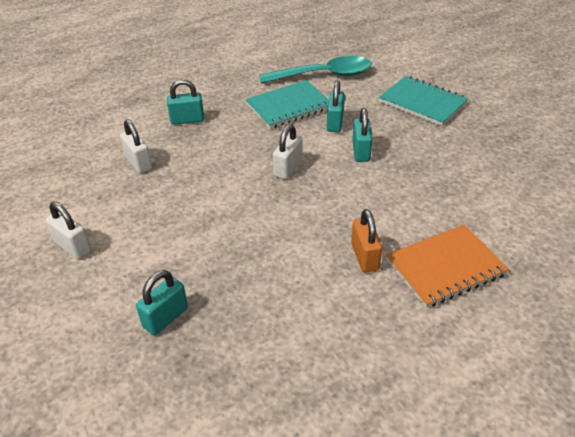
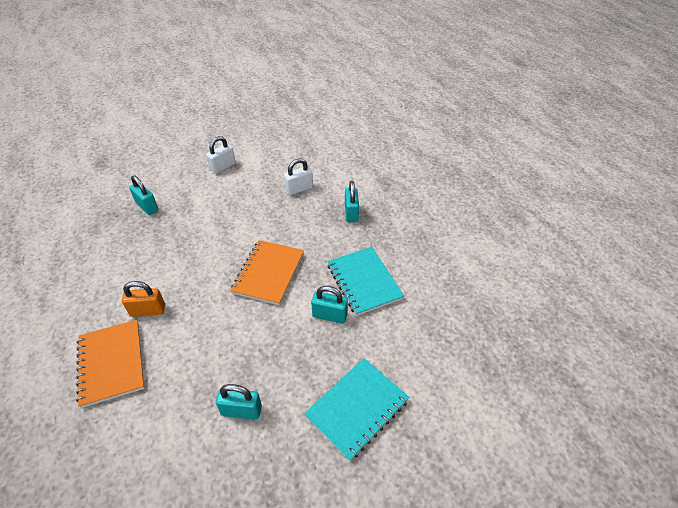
camera: 95 degrees right, 5 degrees up
(288, 168) = (269, 273): white padlock -> orange notebook
(324, 75) = (423, 318): turquoise spoon -> none
(361, 152) = (278, 330): turquoise padlock -> turquoise padlock (241, 410)

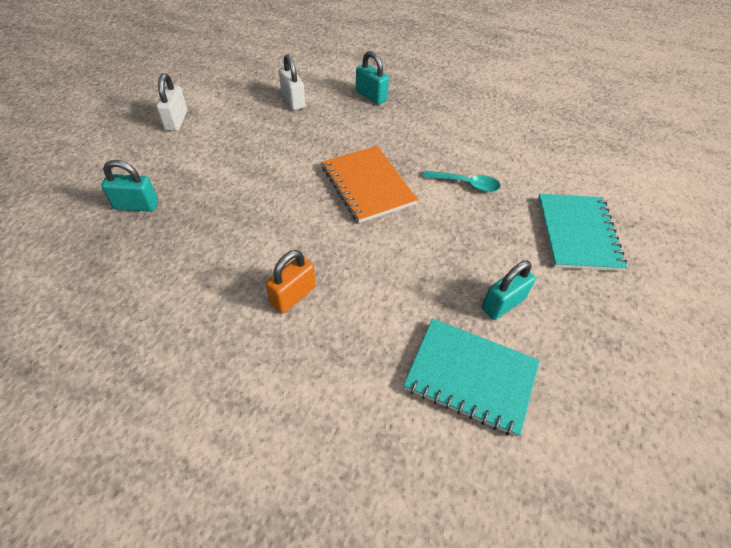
camera: 45 degrees left, 5 degrees up
(112, 363) = (327, 367): orange notebook -> none
(299, 189) = (293, 100): white padlock -> white padlock turned 45 degrees counterclockwise
(329, 315) = (466, 184): turquoise padlock -> turquoise spoon
(364, 281) = (456, 142): turquoise notebook -> turquoise notebook (470, 377)

